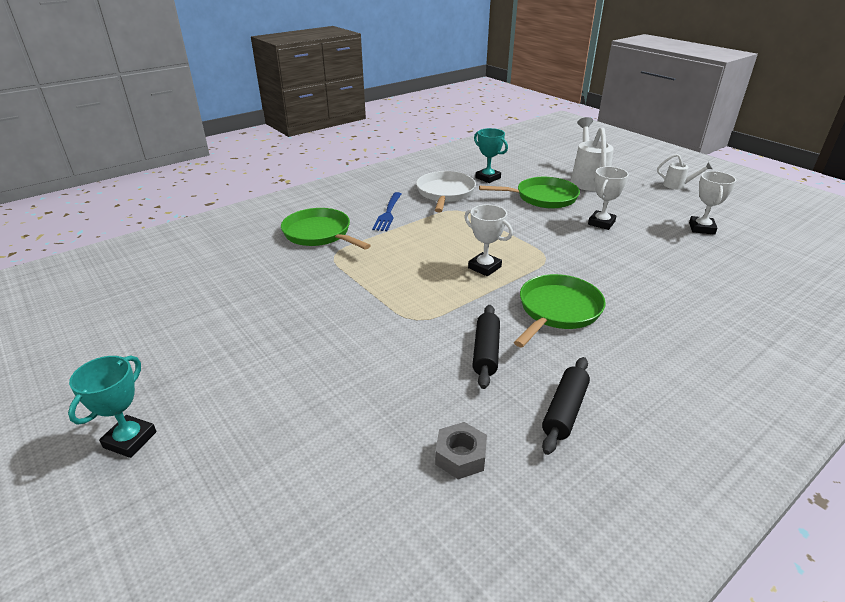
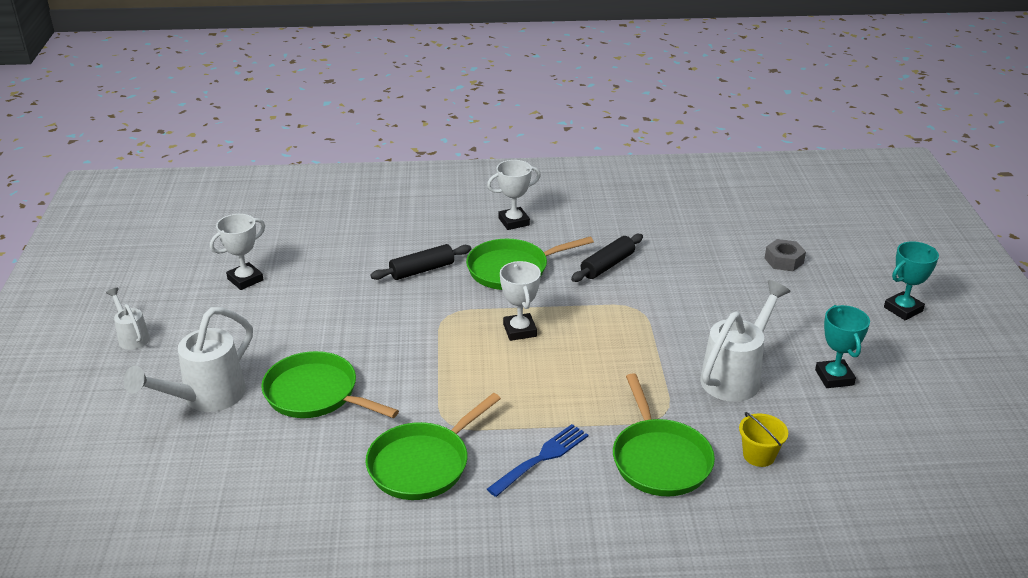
camera: 145 degrees left, 0 degrees up
(256, 255) = (759, 455): none -> yellow bucket
(295, 297) = (736, 375): none -> white watering can
(445, 193) = (423, 464): white pan -> green pan
(460, 456) = (685, 225): grey nut -> grey nut (784, 260)
(488, 178) = (321, 469): turquoise trophy -> turquoise trophy (834, 377)
(564, 410) = (597, 219): black rolling pin -> black rolling pin (422, 270)
(601, 223) = (323, 328): white trophy -> white trophy (514, 222)

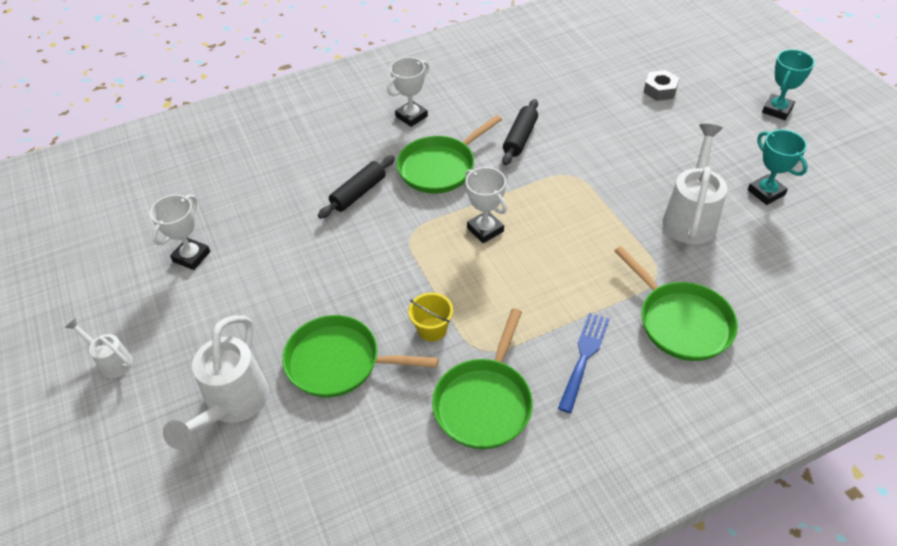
camera: 20 degrees left, 15 degrees up
(759, 455) = (755, 289): yellow bucket -> yellow bucket (432, 329)

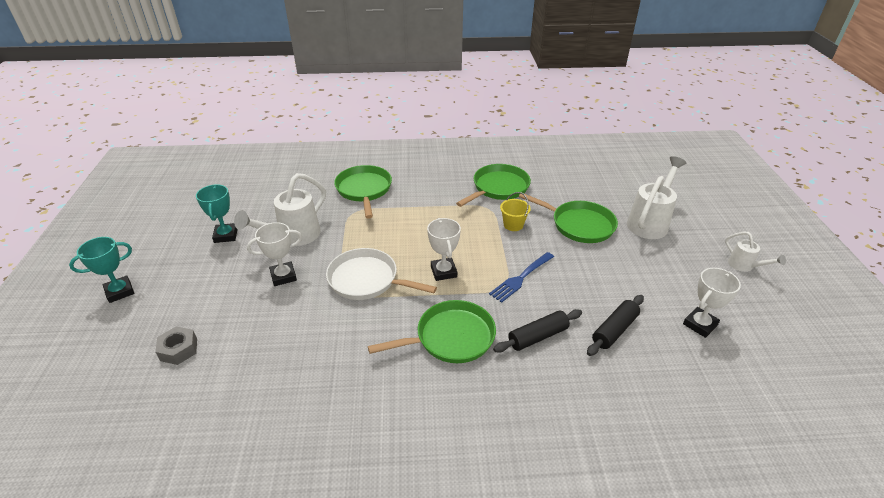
camera: 160 degrees left, 10 degrees down
(411, 116) = (450, 414): white trophy -> white trophy (283, 276)
(520, 138) = (357, 343): black rolling pin -> black rolling pin (614, 330)
(560, 194) = (367, 280): none -> white pan
(584, 358) = (431, 190): blue fork -> blue fork (521, 277)

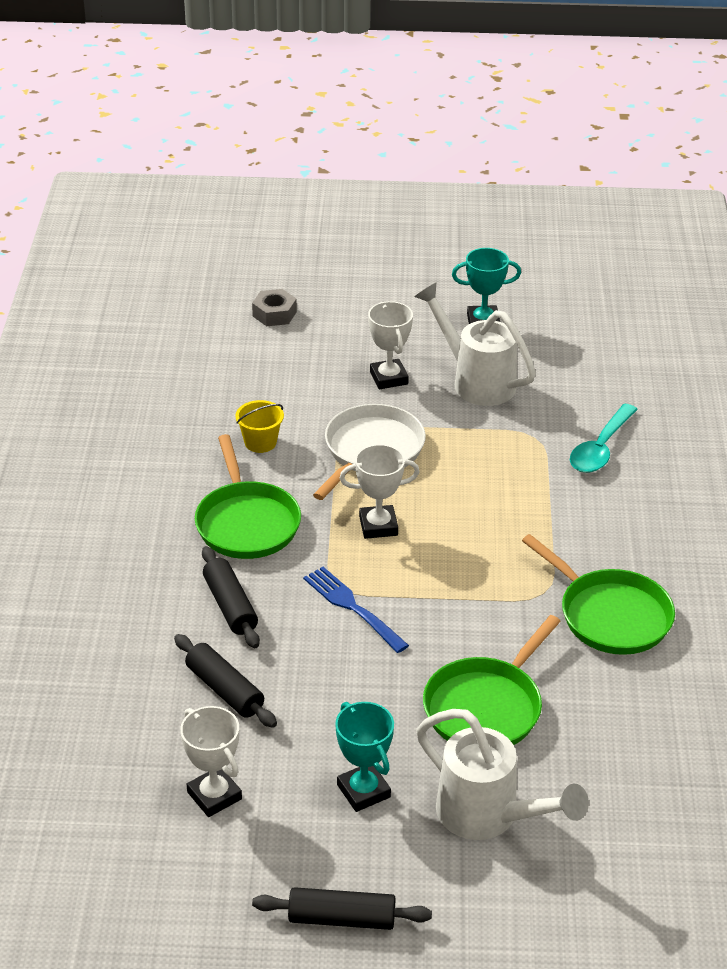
camera: 95 degrees right, 0 degrees up
(120, 291) = (378, 259): turquoise trophy -> turquoise trophy (363, 791)
(364, 190) = (601, 448): green pan -> turquoise spoon
(513, 225) = (491, 618): yellow bucket -> yellow bucket (260, 442)
(744, 266) = (341, 919): white watering can -> black rolling pin

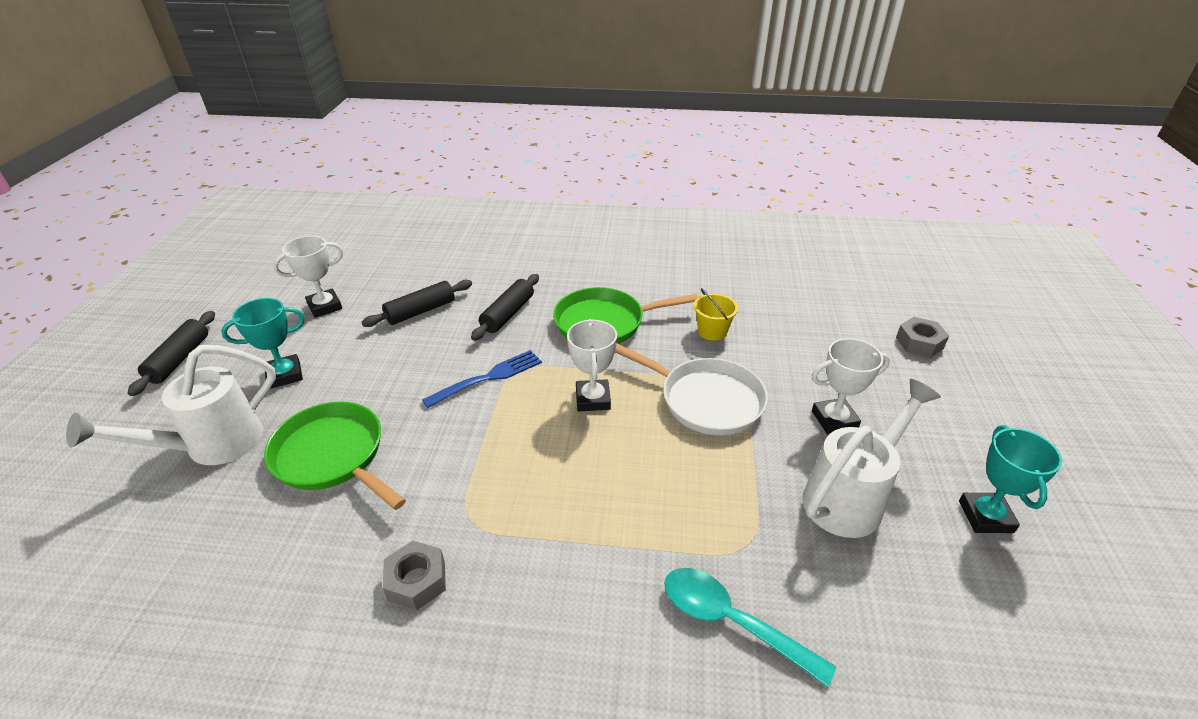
camera: 95 degrees right, 0 degrees up
(230, 606) = (508, 314): black rolling pin -> black rolling pin turned 45 degrees counterclockwise
(610, 615) = (416, 581): green pan -> grey nut

